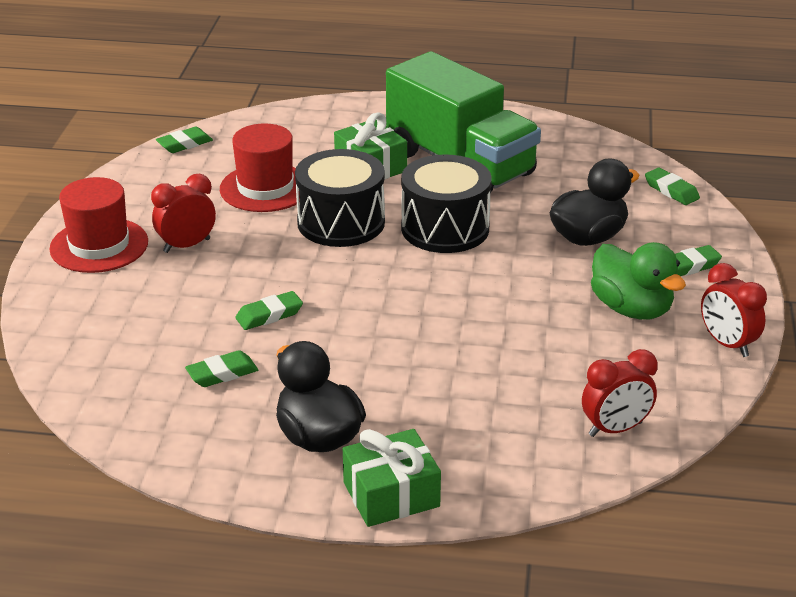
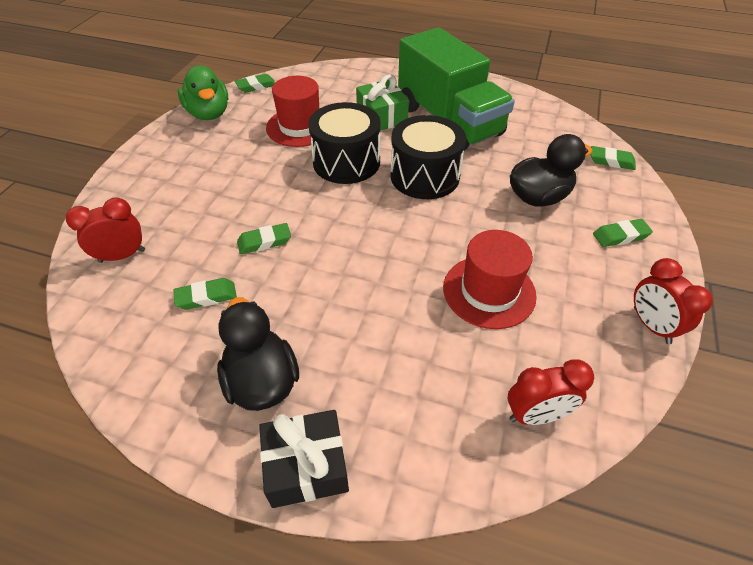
camera: 10 degrees right, 15 degrees up
(99, 245) = (163, 162): red hat -> red hat (489, 291)
(187, 245) = (226, 169): red clock -> red clock (122, 256)
(391, 494) = (306, 466): green gift -> black gift
(631, 309) = (566, 274): green duck -> green duck (209, 114)
(671, 190) = (611, 161): green eraser -> green eraser turned 45 degrees counterclockwise

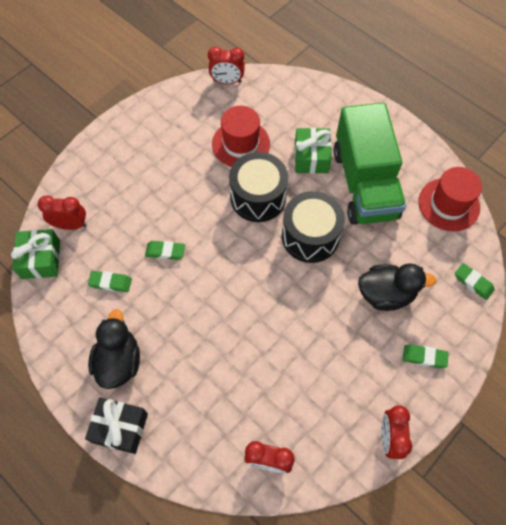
camera: 25 degrees right, 15 degrees up
(92, 305) = (41, 259): none -> green gift
(209, 114) = (177, 102): green duck -> none
(256, 86) = (227, 81): green eraser -> red clock
(489, 291) = (295, 360): red hat -> red hat (449, 204)

